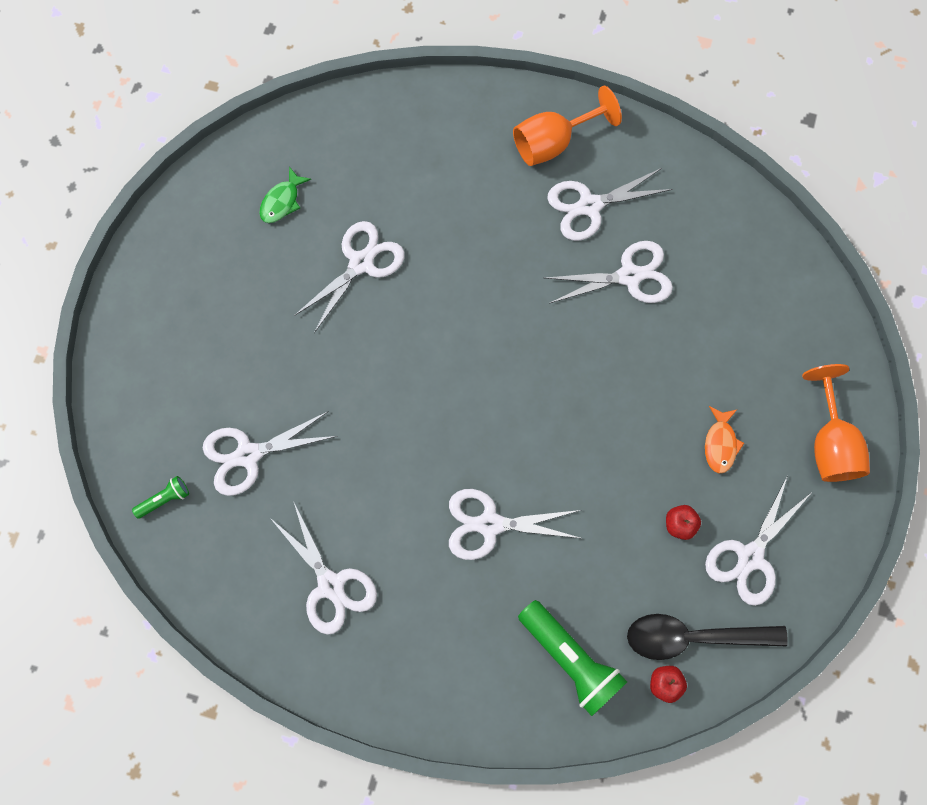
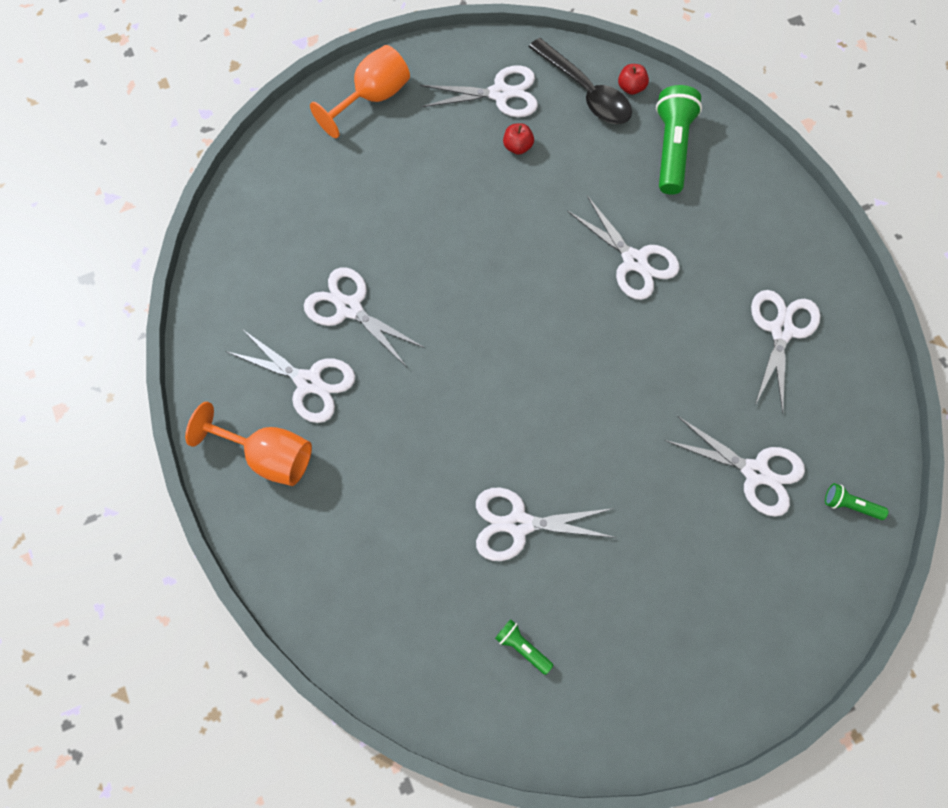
camera: 130 degrees left, 5 degrees down
(282, 201) = (522, 647): green fish -> green flashlight
(720, 444) = (434, 160): orange fish -> none

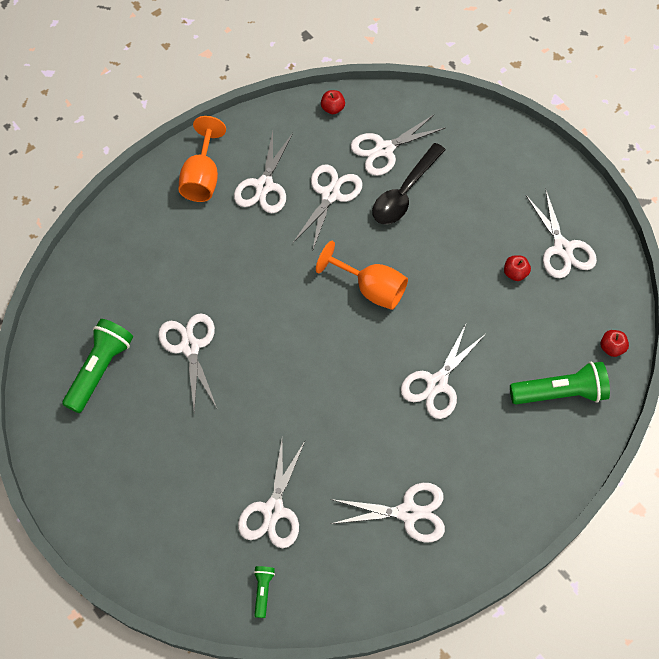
camera: 75 degrees right, 5 degrees down
(220, 274) = (332, 108): none -> red apple
(305, 232) = (384, 149): none -> white scissors
(372, 98) = (521, 160): orange goblet -> orange goblet (371, 289)
(522, 647) = (100, 369): green flashlight -> green flashlight, size x2.08
(585, 92) = (592, 312): black spoon -> black spoon (404, 193)

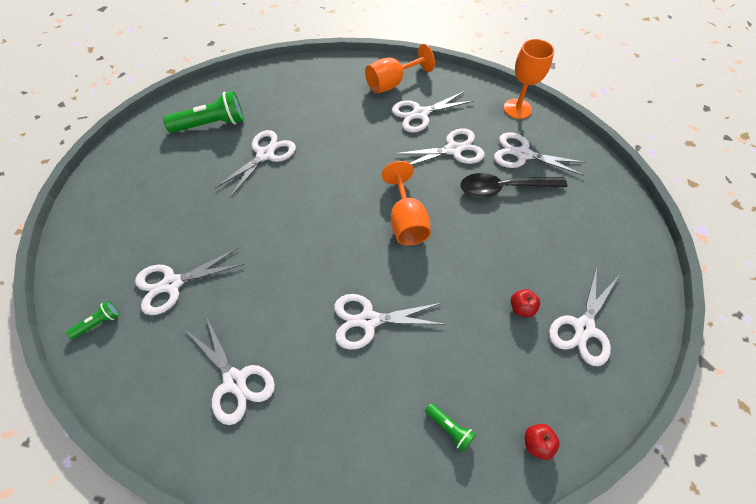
camera: 50 degrees right, 5 degrees down
(332, 108) = (517, 109): red apple -> orange goblet
(560, 393) = (449, 428): green flashlight -> green flashlight, size x0.48

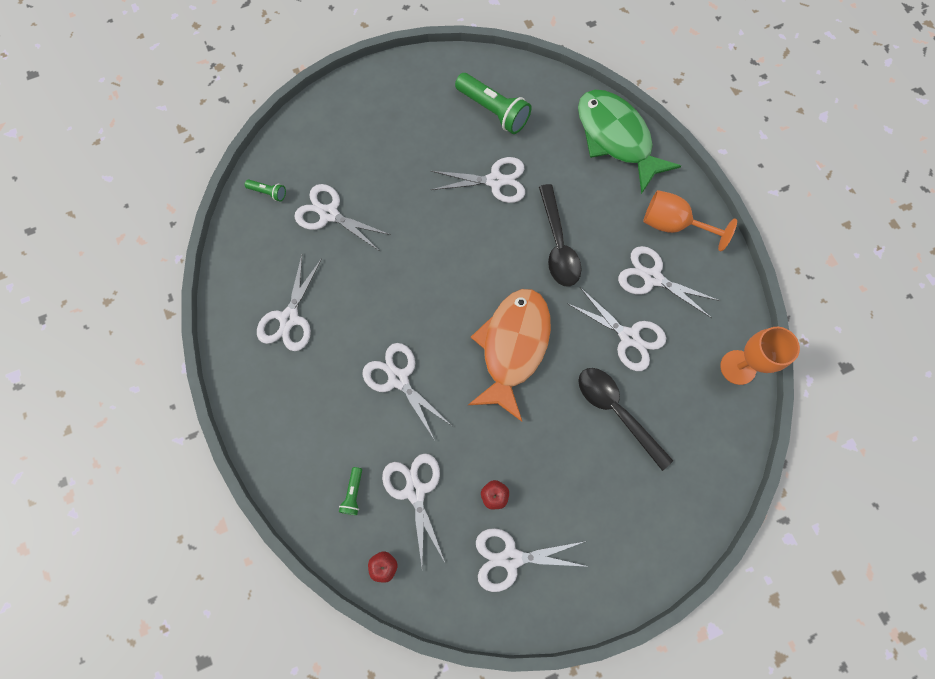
camera: 55 degrees right, 15 degrees up
(304, 75) = (616, 138): none -> green fish
(350, 148) = (558, 244): none -> black spoon
(406, 221) = (513, 347): orange goblet -> orange fish
(522, 154) = (675, 406): white scissors -> white scissors (415, 491)

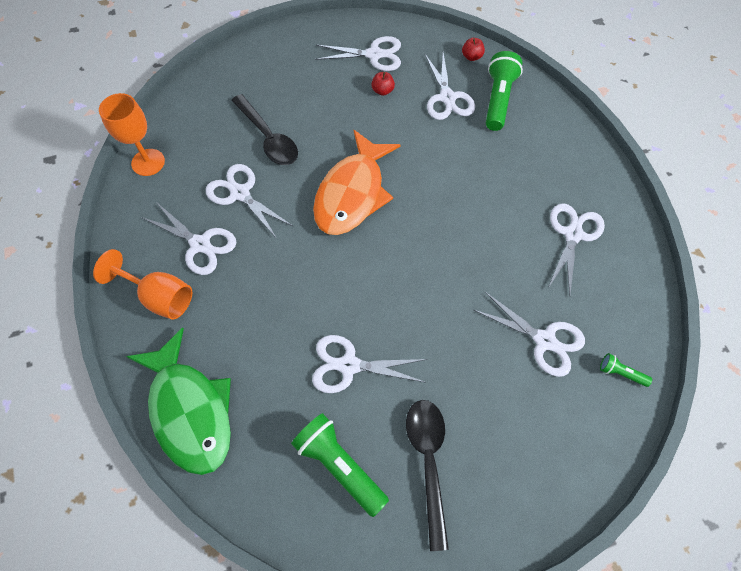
camera: 175 degrees left, 10 degrees down
(353, 493) = (498, 99): green flashlight -> green flashlight, size x2.08
(398, 379) = (462, 176): white scissors -> none
(558, 244) = (290, 285): black spoon -> black spoon (428, 461)

